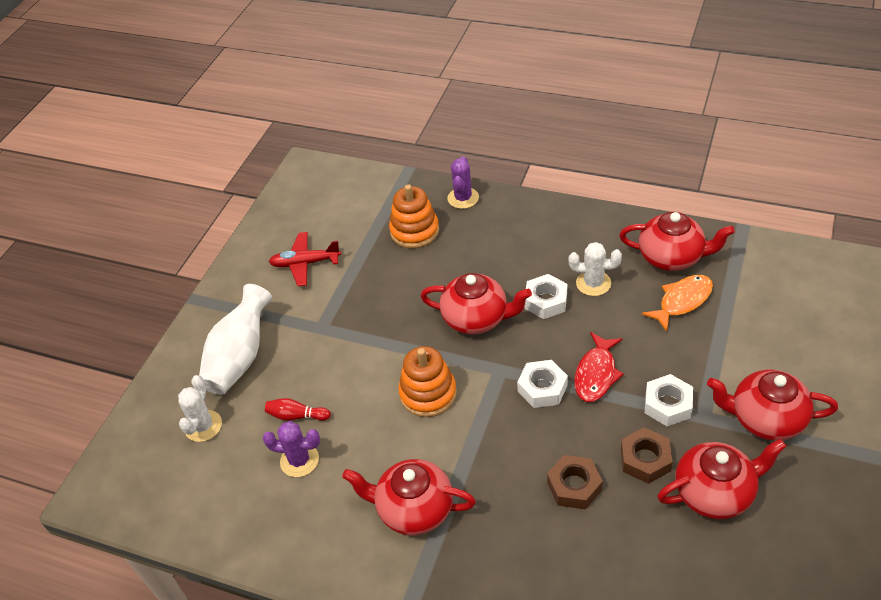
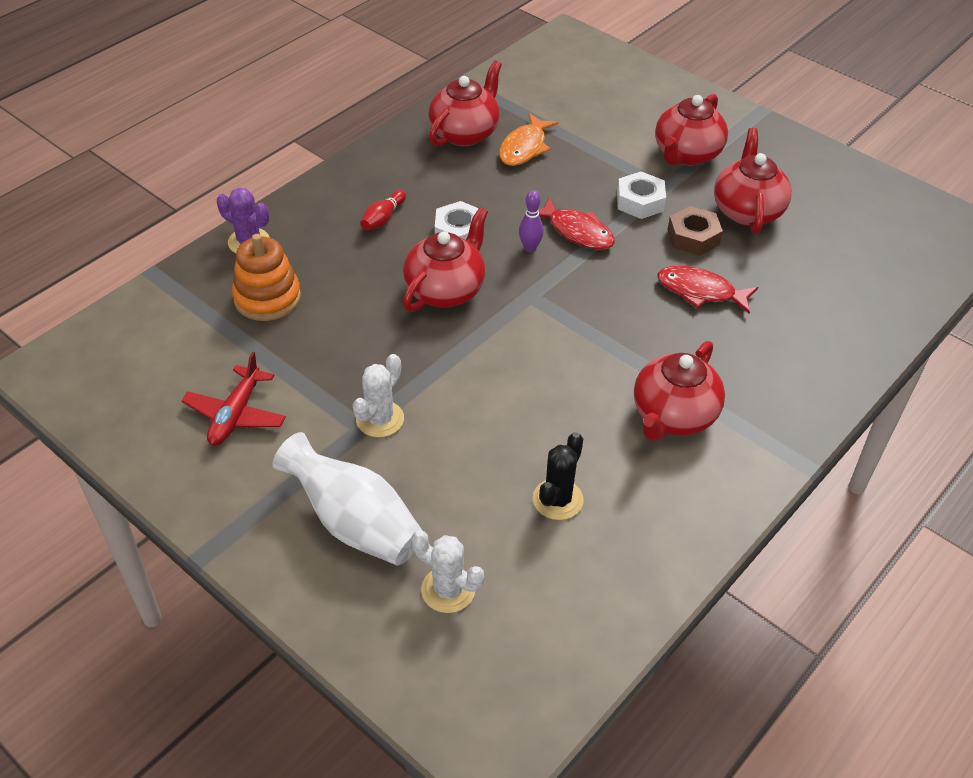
camera: 75 degrees left, 0 degrees up
(297, 416) = (489, 486): red bowling pin -> red bowling pin (383, 218)
(299, 460) = (557, 499): purple cactus -> black cactus
(428, 393) = (527, 360): orange stacking toy -> none
(542, 388) = (572, 273): white nut -> none
(555, 350) = (530, 248): none -> purple bowling pin
(574, 486) = (700, 291): brown nut -> red fish
(593, 283) = (459, 192): white cactus -> white cactus (380, 419)
(682, 301) = (524, 148): orange fish -> orange fish turned 135 degrees counterclockwise

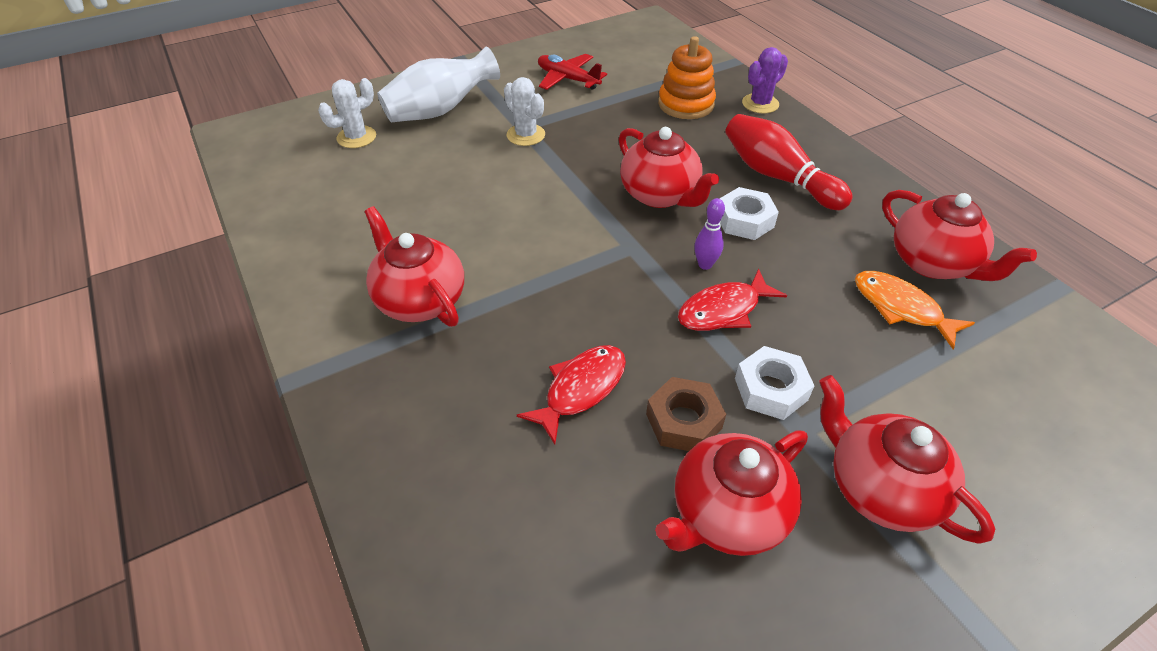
camera: 110 degrees right, 0 degrees up
(383, 218) = (777, 177): red bowling pin -> red bowling pin, size x2.01
(557, 499) = (386, 203): black cactus -> none
(747, 210) = (726, 514): red teapot -> red teapot turned 120 degrees clockwise

